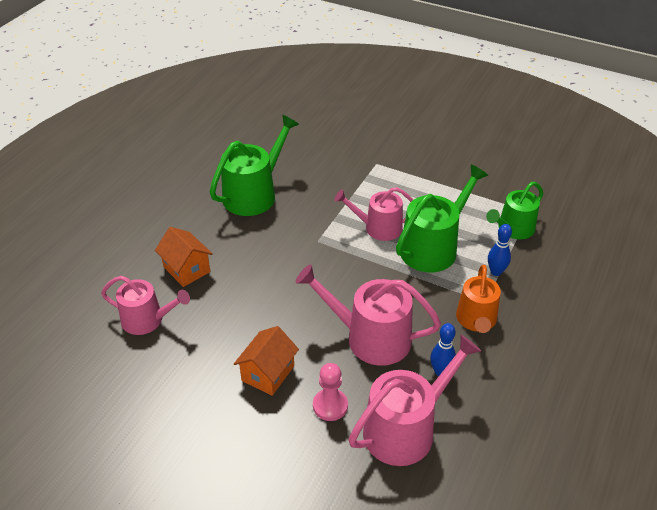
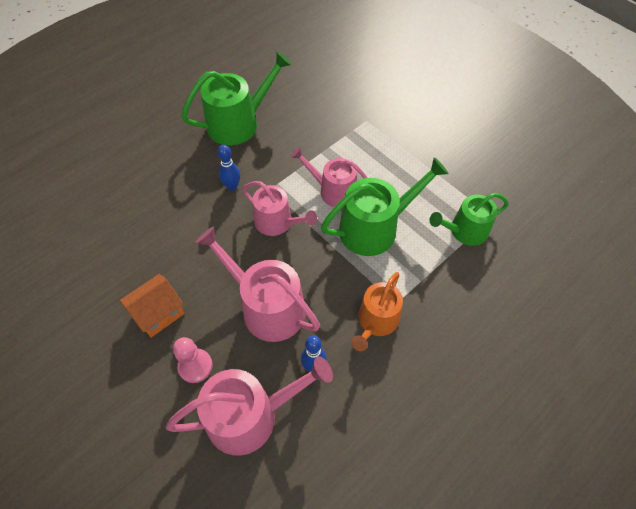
camera: 20 degrees right, 15 degrees up
(147, 320) = (86, 225): pink watering can -> pink watering can (277, 222)
(186, 269) = (143, 184): orange house -> none
(496, 272) = (423, 274): blue bowling pin -> blue bowling pin (232, 186)

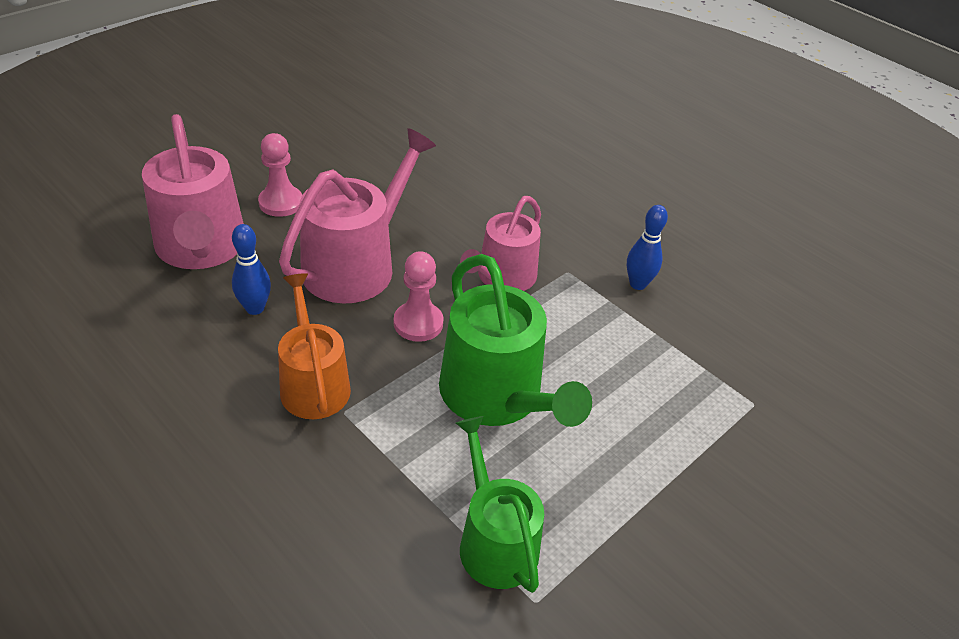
camera: 85 degrees right, 15 degrees down
(158, 313) = (359, 173): orange house -> none
(232, 186) = (566, 232): blue bowling pin -> blue bowling pin (637, 284)
(238, 123) = (697, 238): green watering can -> none
(321, 267) = (418, 323): none -> pink pawn
(333, 191) = (572, 345): pink watering can -> none
(376, 321) = (313, 383): orange watering can -> orange watering can turned 45 degrees clockwise

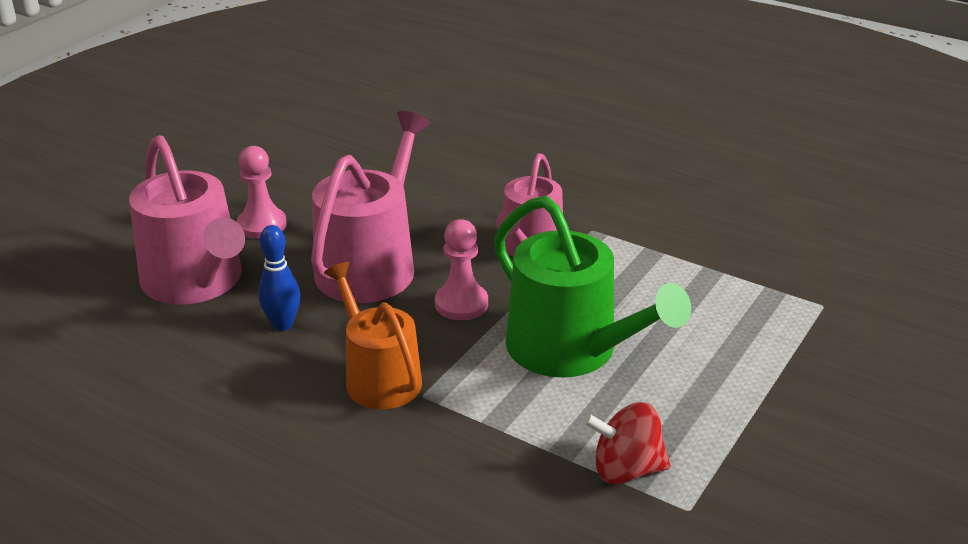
camera: 10 degrees left, 10 degrees down
(494, 541) = (626, 469): green watering can -> red spinning top
(637, 284) = (666, 227): blue bowling pin -> none

